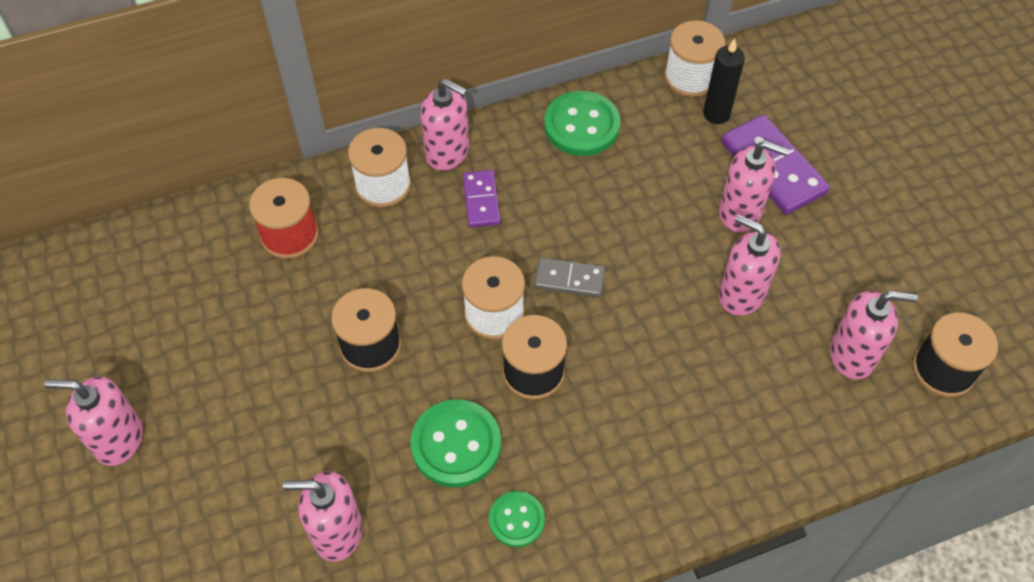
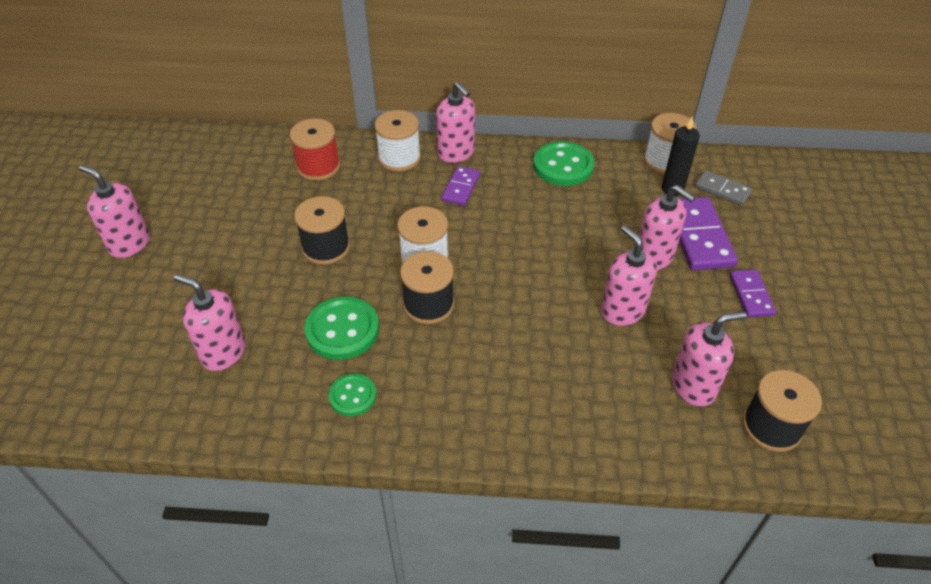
camera: 25 degrees right, 10 degrees down
(569, 279) = (493, 256): grey domino -> grey domino (722, 190)
(852, 355) = (693, 386): pink soap dispenser -> pink soap dispenser turned 45 degrees counterclockwise
(858, 222) = (751, 295): none -> purple domino

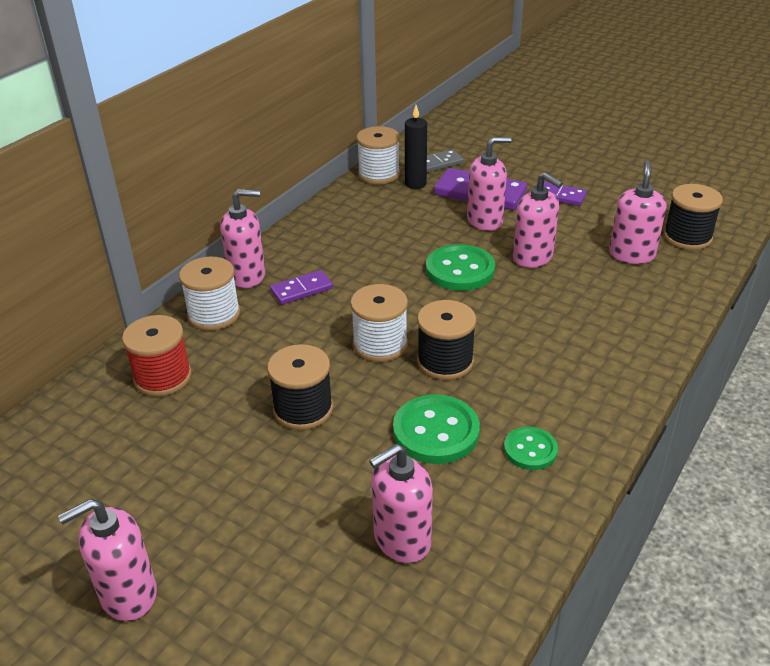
camera: 60 degrees left, 10 degrees down
(461, 188) = (301, 290): purple domino -> purple domino turned 75 degrees counterclockwise
(563, 166) = (332, 223): green button -> green button (460, 270)
(622, 311) = (533, 257): pink soap dispenser -> pink soap dispenser turned 135 degrees counterclockwise

